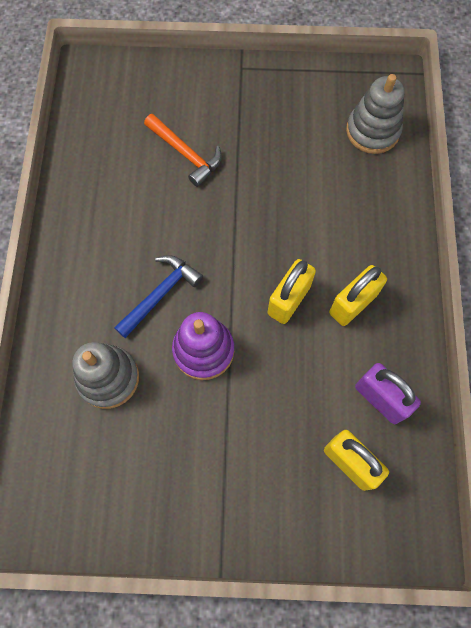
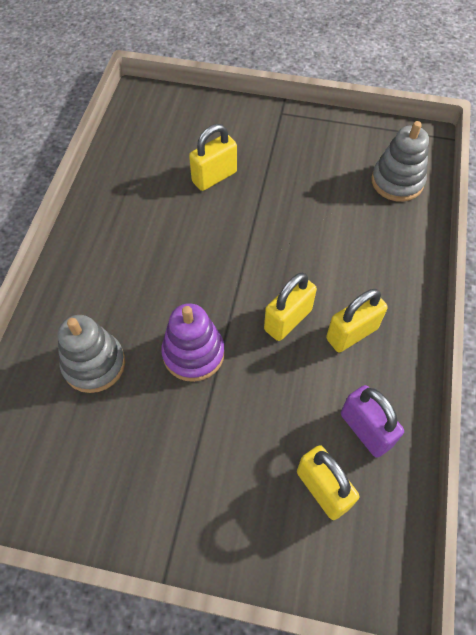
camera: 10 degrees right, 10 degrees down
(161, 294) = (163, 295): blue hammer -> none
(186, 154) = (214, 177): orange hammer -> yellow padlock

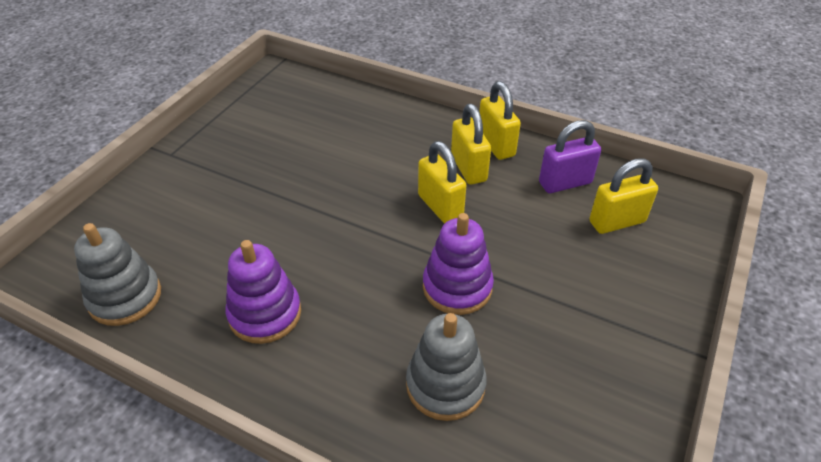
camera: 75 degrees left, 15 degrees down
(135, 230) = (265, 314): none -> purple stacking toy
(214, 177) = (227, 226): yellow padlock -> yellow padlock (496, 145)
(397, 181) = (314, 101): grey stacking toy -> grey stacking toy (125, 297)

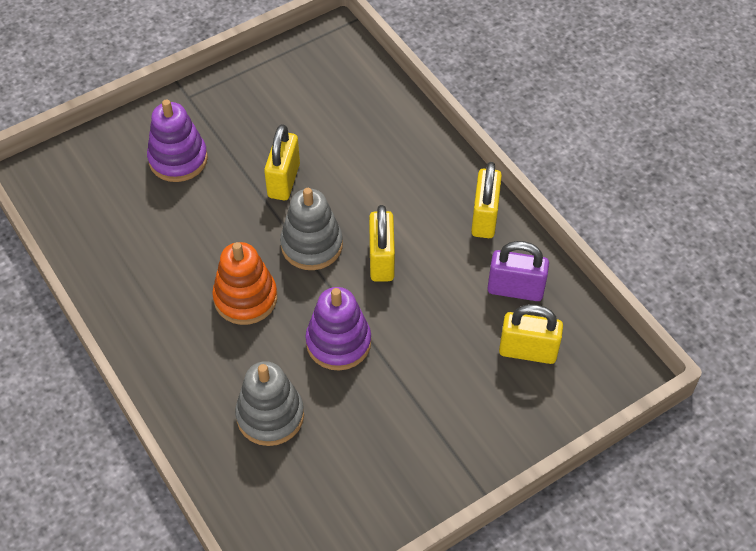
camera: 30 degrees right, 10 degrees up
(125, 297) = (85, 226): grey stacking toy -> grey stacking toy (311, 245)
(265, 314) = (177, 291): purple stacking toy -> purple stacking toy (178, 159)
(340, 289) = (245, 298): none -> orange stacking toy
(468, 168) = (438, 232): yellow padlock -> yellow padlock (284, 180)

